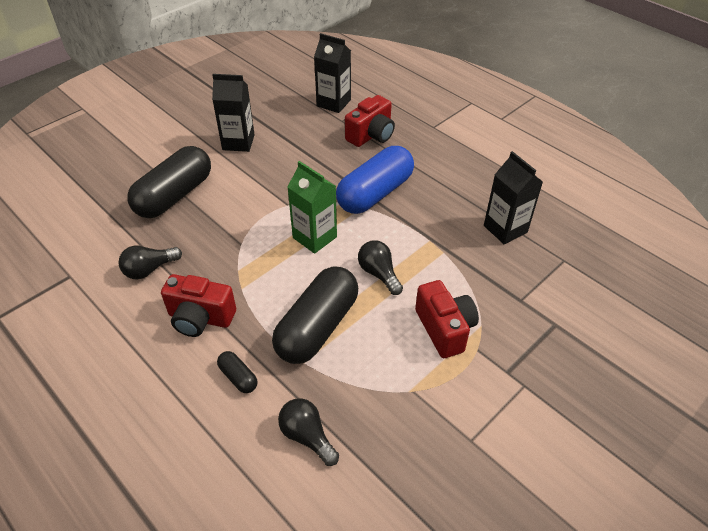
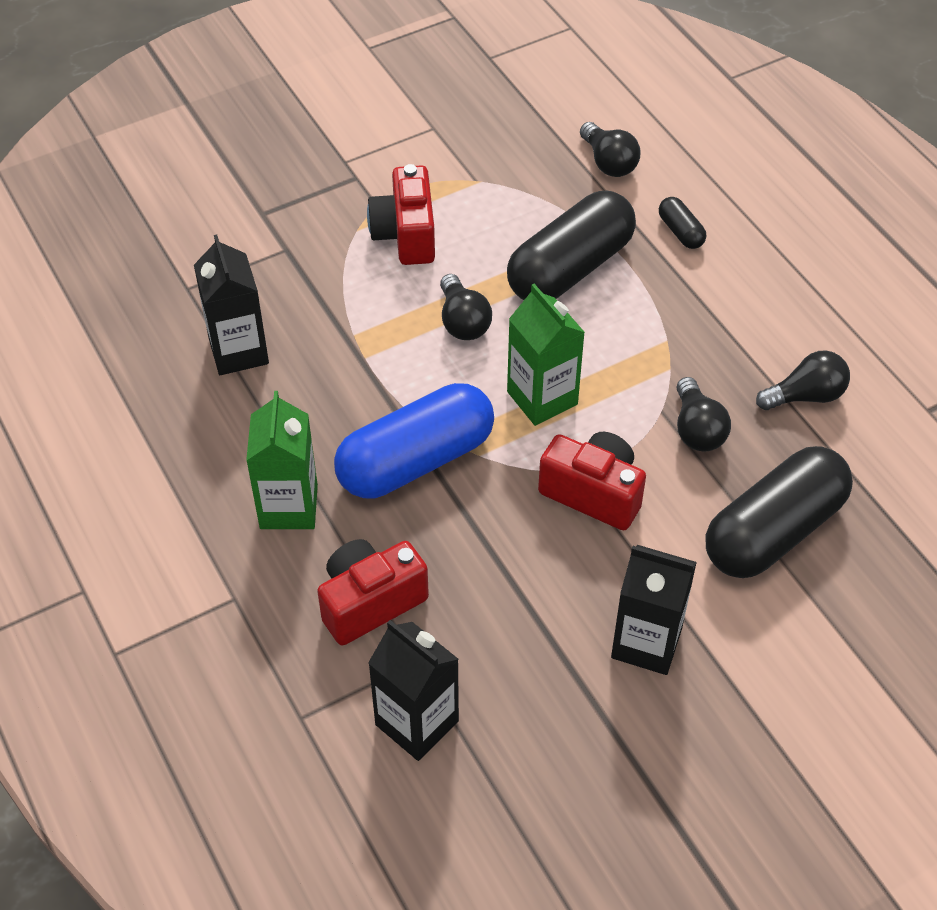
camera: 165 degrees left, 5 degrees up
(200, 318) = (727, 310): red camera -> red camera (593, 493)
(218, 237) = (697, 429): none -> black light bulb
(429, 163) = (289, 507): none -> green carton

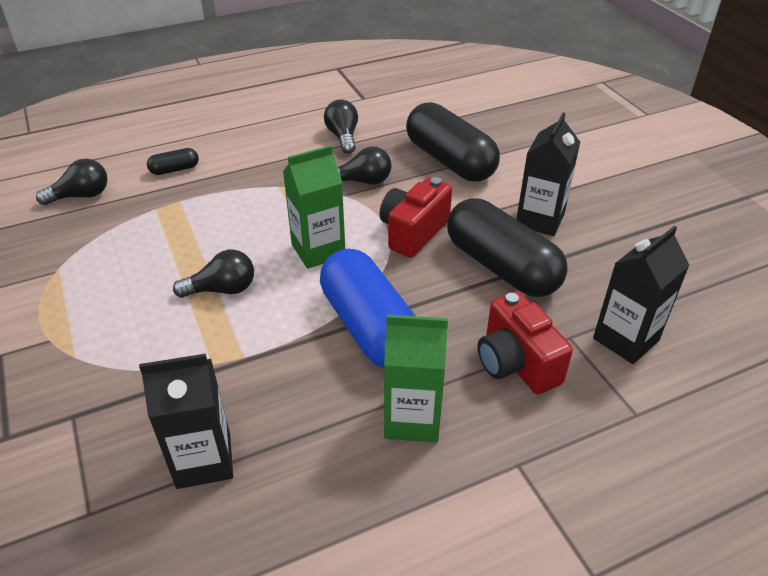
camera: 85 degrees left, 10 degrees down
(406, 235) = (99, 321): red camera -> none
(570, 268) = (187, 225): black capsule -> black capsule (501, 267)

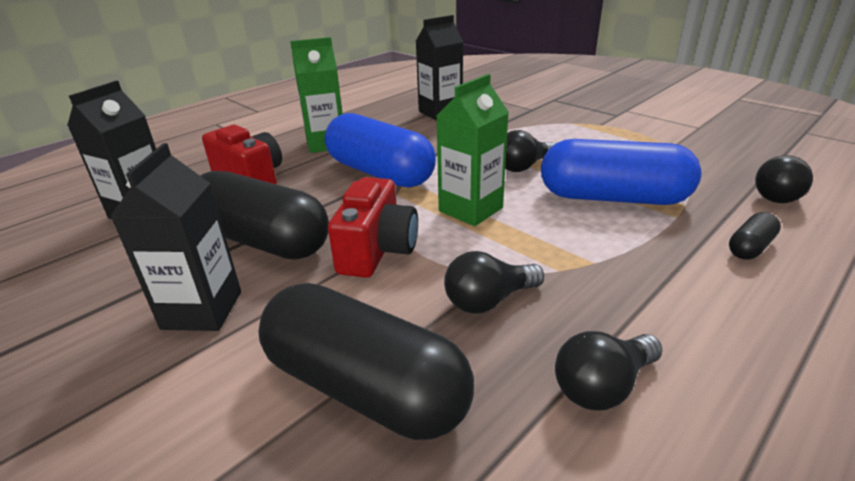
camera: 160 degrees right, 10 degrees down
(197, 229) = (613, 198): none -> blue capsule
(343, 137) = (602, 386): black light bulb -> black light bulb turned 90 degrees clockwise

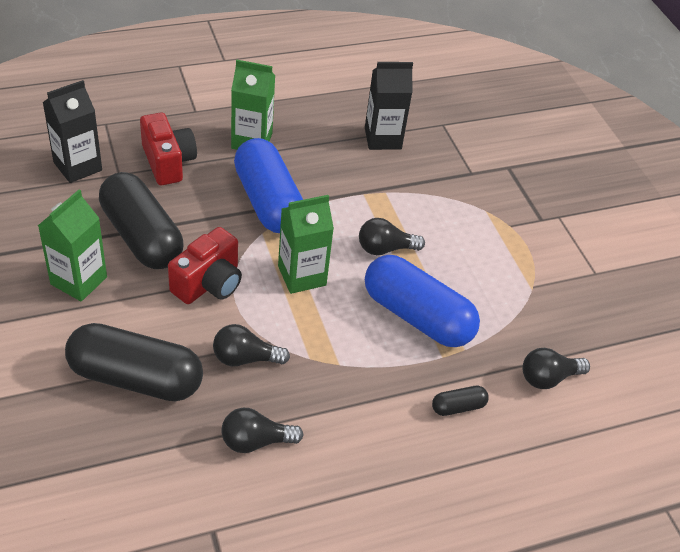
camera: 20 degrees right, 15 degrees up
(202, 310) = (79, 280): black carton -> green carton
(365, 387) = (136, 378): black capsule -> black capsule turned 45 degrees counterclockwise

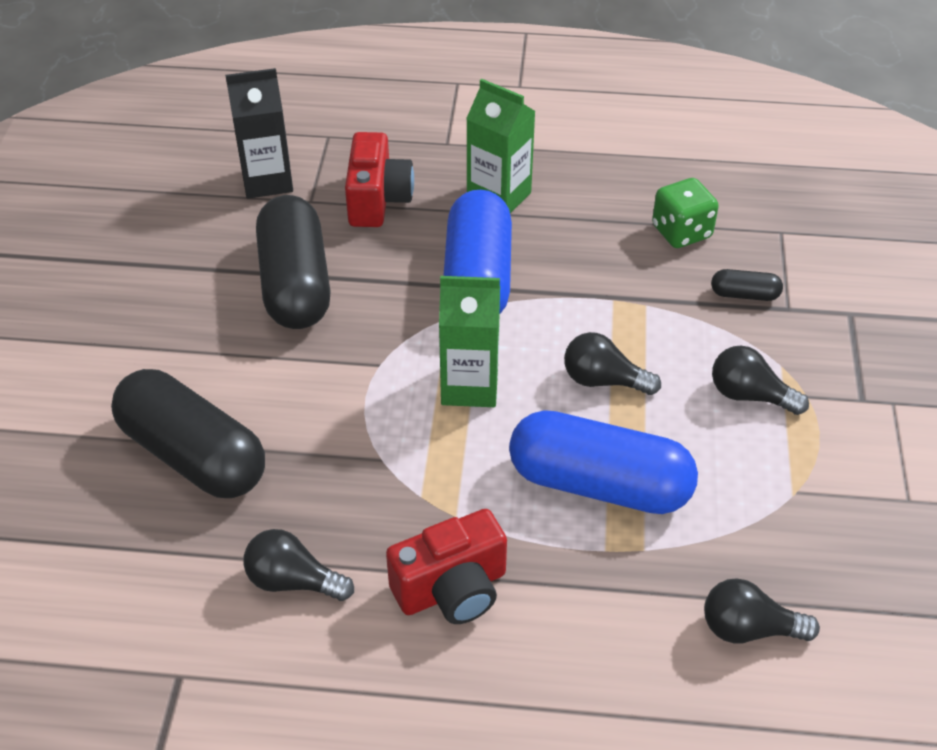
camera: 30 degrees right, 0 degrees up
(79, 280) = (193, 318): green carton -> none
(209, 283) = (345, 363): red camera -> red camera (452, 589)
(245, 358) = (338, 471): black light bulb -> black light bulb (750, 395)
(383, 138) = (681, 232): black carton -> green dice
(417, 316) = (599, 484): blue capsule -> blue capsule turned 45 degrees counterclockwise
(458, 407) = (590, 626): black capsule -> black capsule (744, 294)

